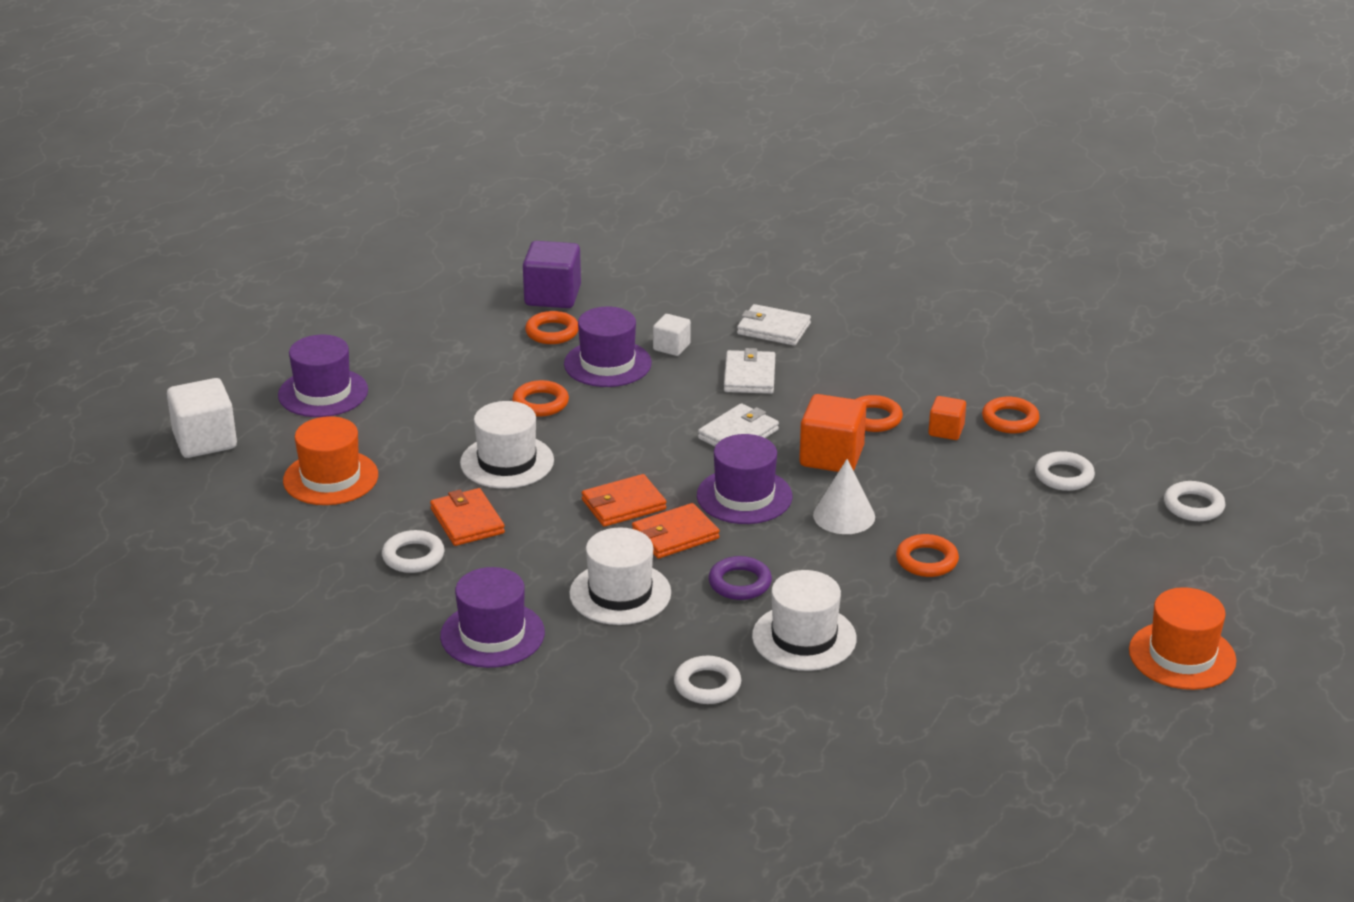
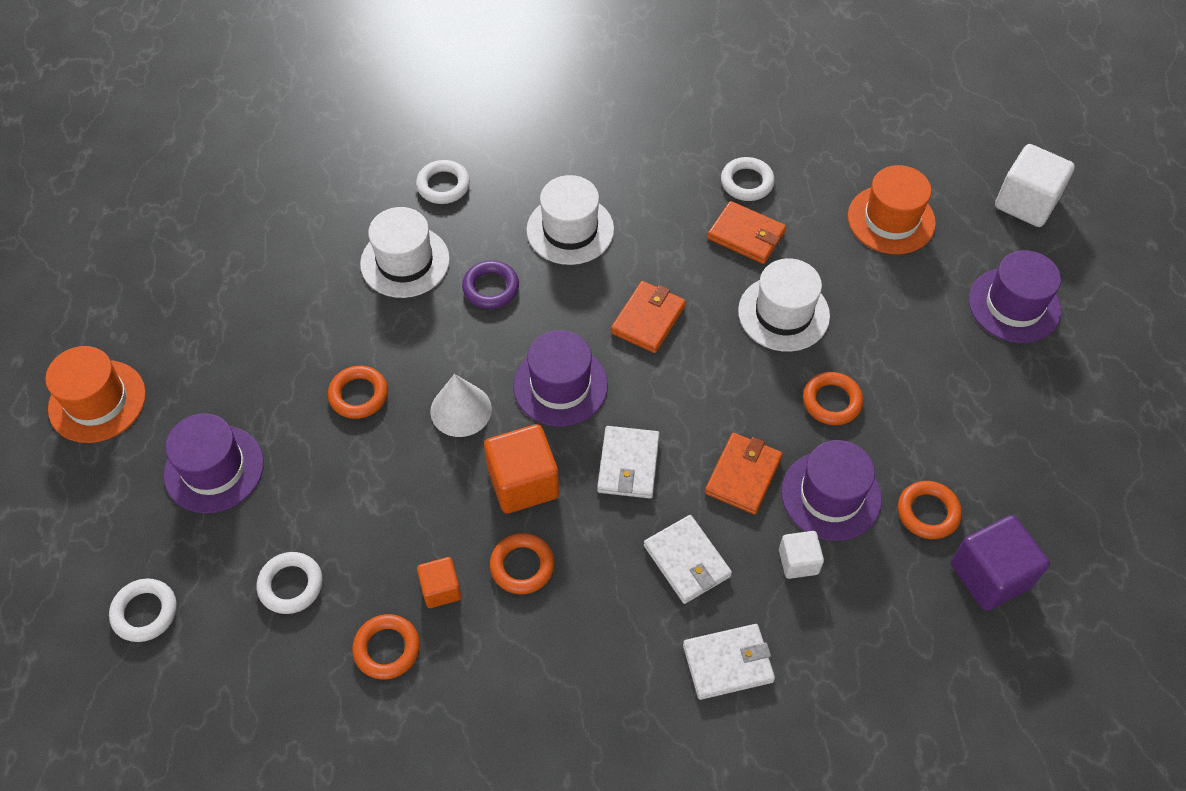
camera: 145 degrees right, 25 degrees up
(492, 634) = (623, 149): purple hat -> purple hat (214, 469)
(675, 535) = (579, 309): orange wallet -> orange wallet (743, 475)

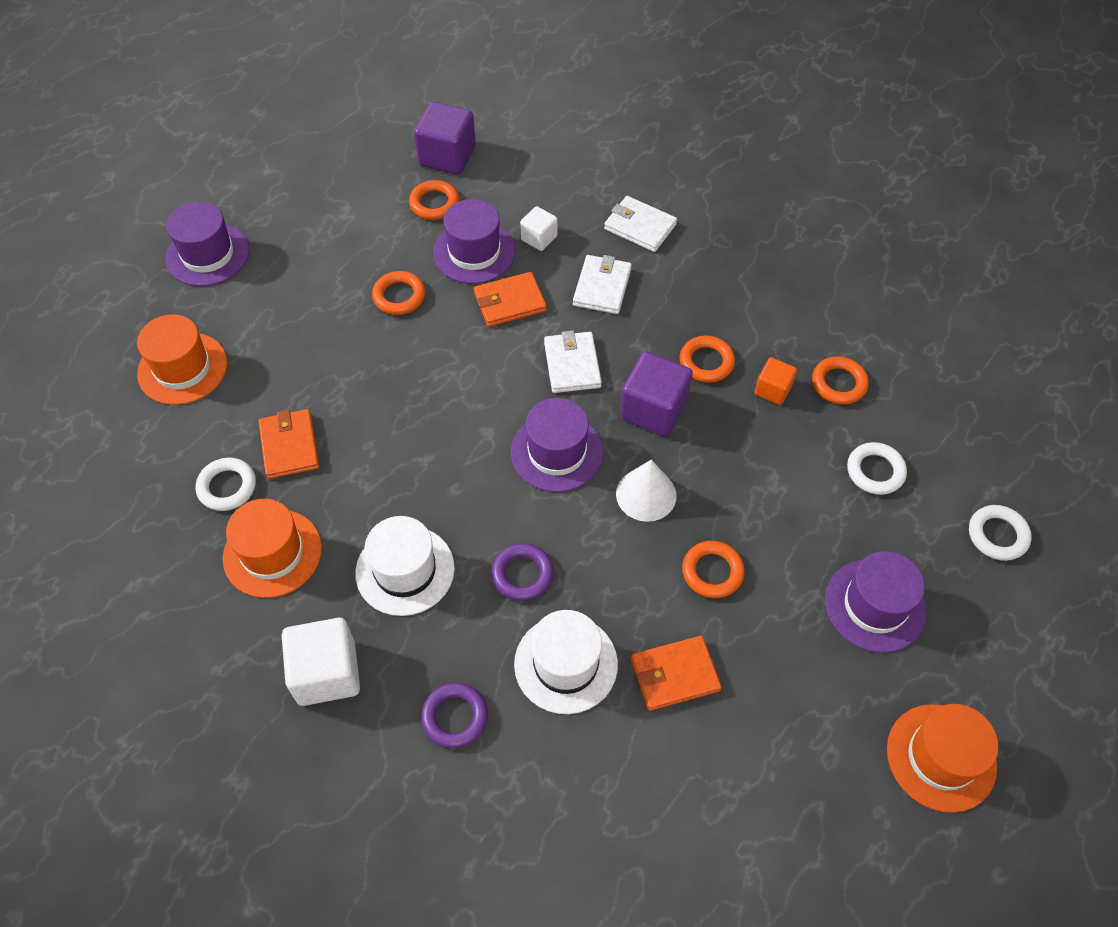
camera: 135 degrees left, 0 degrees up
(443, 185) = (455, 717): white ring -> purple ring
(523, 483) = (653, 409): orange cube -> purple cube
(628, 464) = (572, 365): white wallet -> white wallet turned 60 degrees counterclockwise
(648, 319) = (440, 446): orange wallet -> orange wallet (675, 675)
(664, 174) = (272, 553): none -> orange hat
(783, 313) = (347, 371): white hat -> none
(1026, 202) = (86, 302): white cube -> white cube (327, 673)

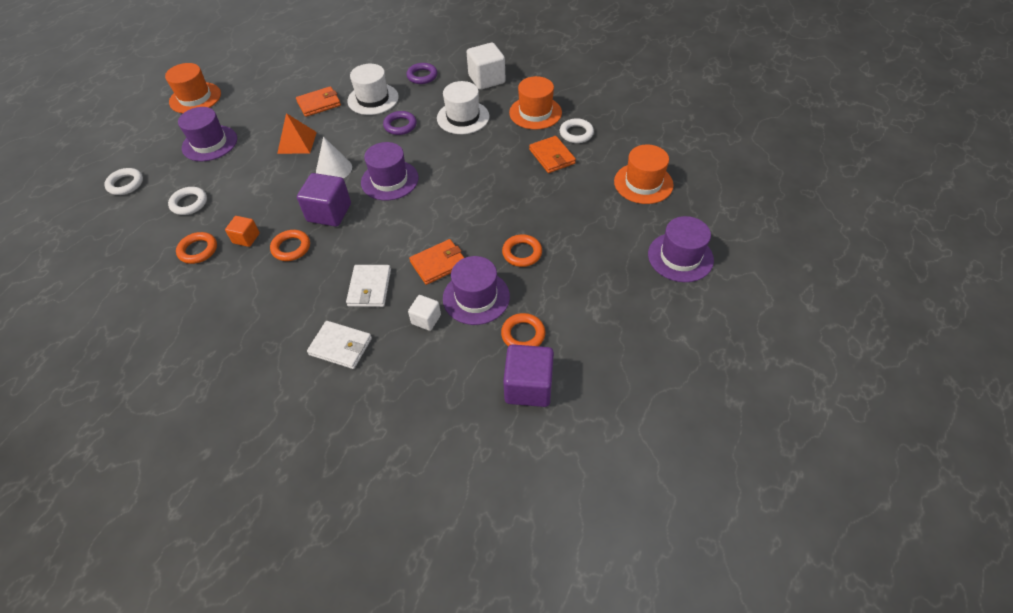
camera: 170 degrees right, 5 degrees down
(572, 365) = (386, 230): white wallet -> none
(712, 572) = (297, 142): orange ring -> orange pyramid

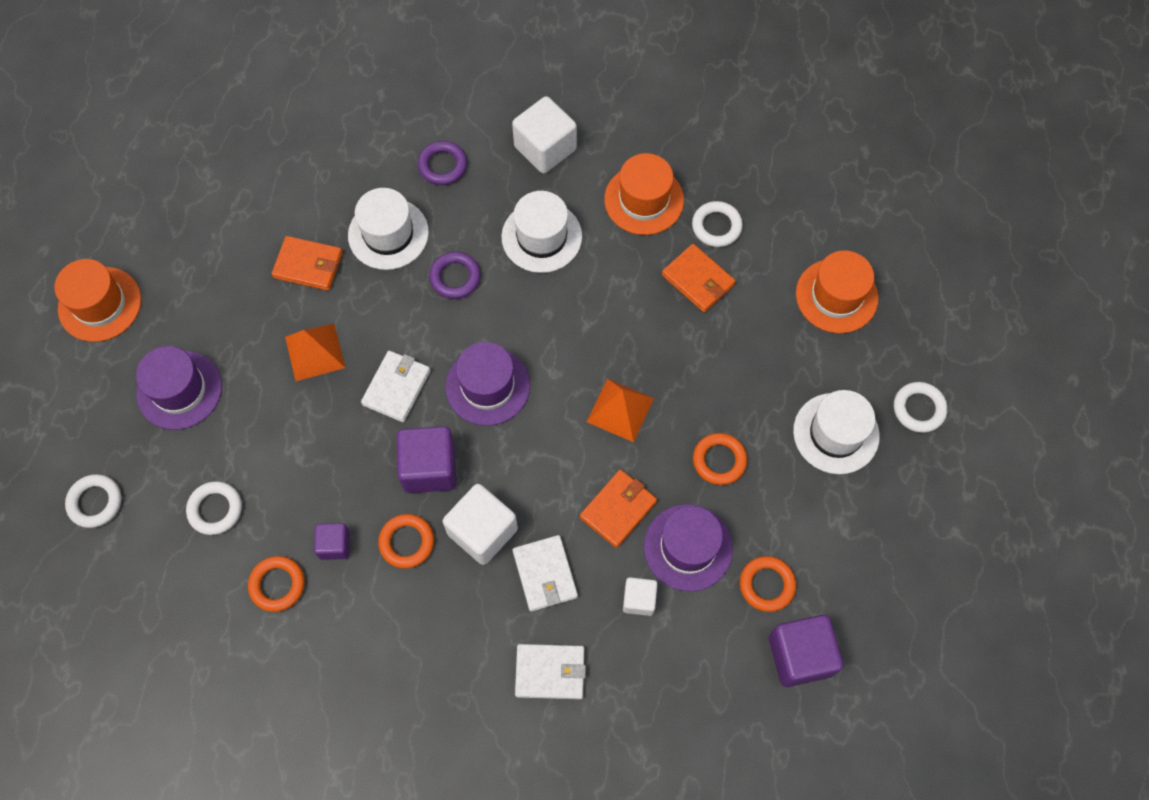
camera: 20 degrees left, 15 degrees up
(246, 238) = (334, 545): orange cube -> purple cube
(319, 104) = (308, 265): orange wallet -> orange wallet turned 60 degrees clockwise
(334, 169) = (396, 387): white cone -> white wallet
(342, 254) = (482, 531): none -> white cube
(468, 210) = (620, 410): none -> orange pyramid
(612, 257) = (836, 433): none -> white hat
(680, 257) = (919, 409): purple hat -> white ring

